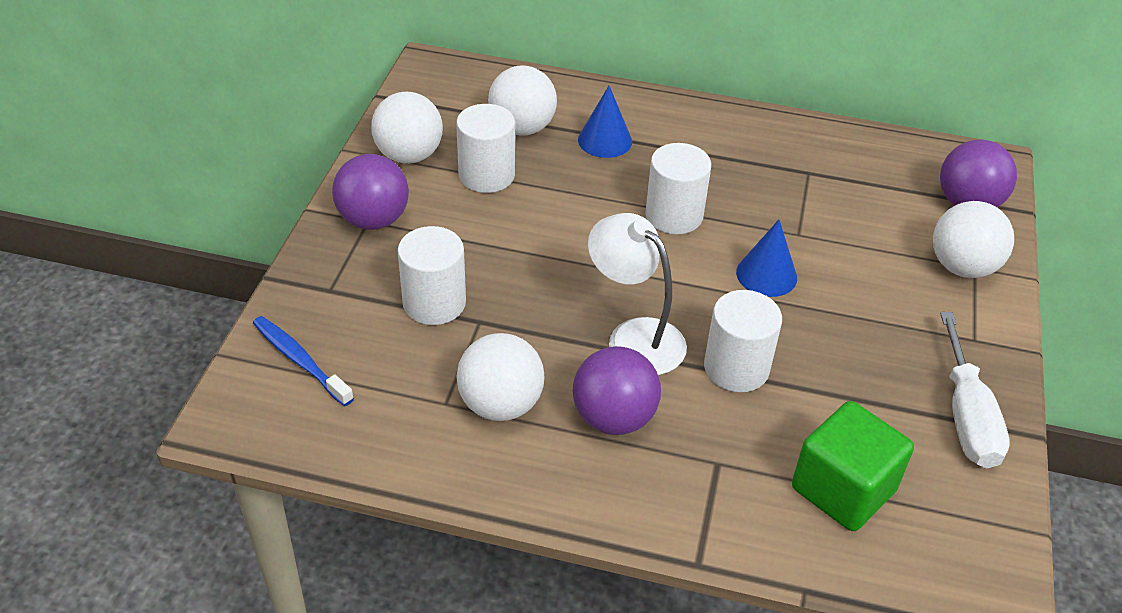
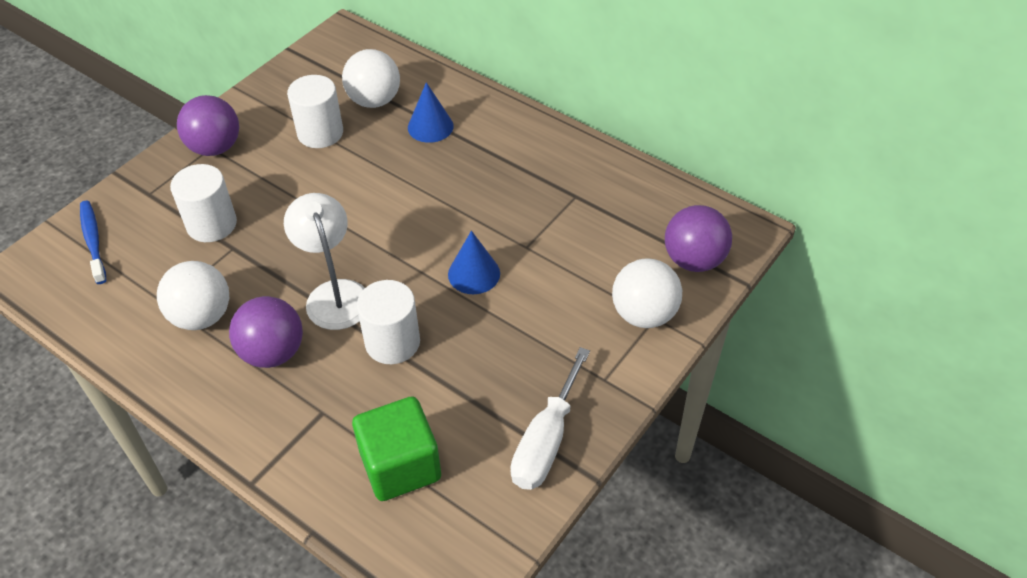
camera: 25 degrees right, 5 degrees up
(409, 155) = (276, 102): white ball -> none
(674, 215) = (438, 203): white cylinder -> none

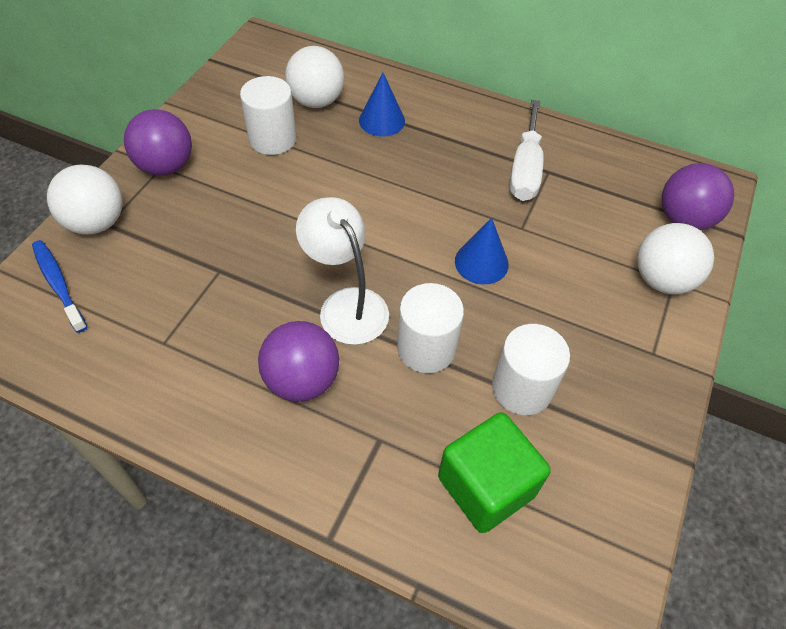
camera: 15 degrees left, 5 degrees up
(202, 316) = (209, 351): white ball -> white ball (97, 223)
(211, 224) = (188, 248): white cylinder -> white cylinder (522, 388)
(546, 441) = (624, 430): white screwdriver -> white screwdriver (525, 169)

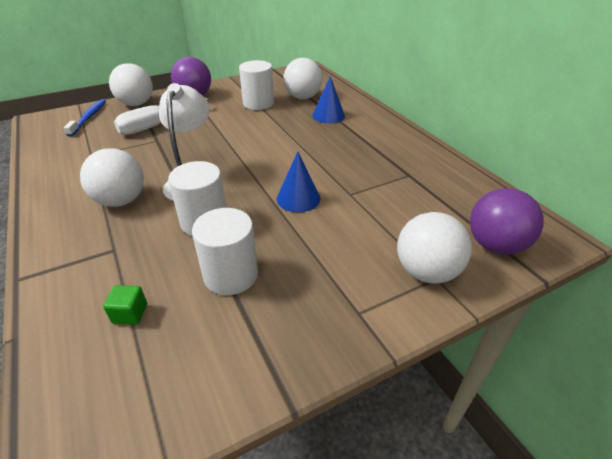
camera: 40 degrees right, 15 degrees down
(302, 380) = (121, 200): purple ball -> white ball
(486, 486) = (130, 313): green cube -> green cube, size x0.42
(525, 169) = (393, 167): white screwdriver -> white screwdriver (155, 126)

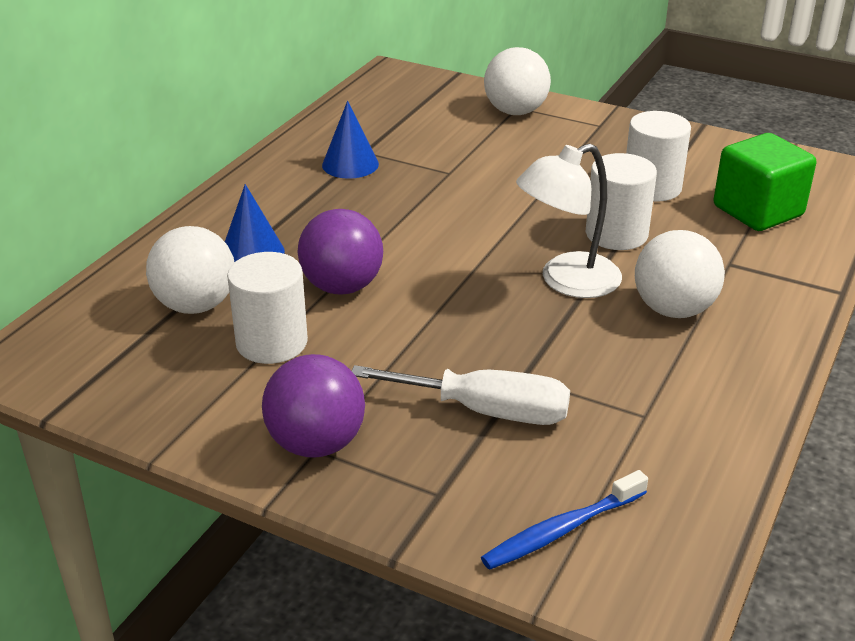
camera: 125 degrees left, 5 degrees down
(130, 313) = (757, 211): green cube -> green cube, size x2.36
(136, 104) = (436, 506): white ball -> none
(298, 198) = (499, 198): blue cone -> blue cone (350, 164)
(495, 245) = (438, 93): purple ball -> purple ball (342, 287)

